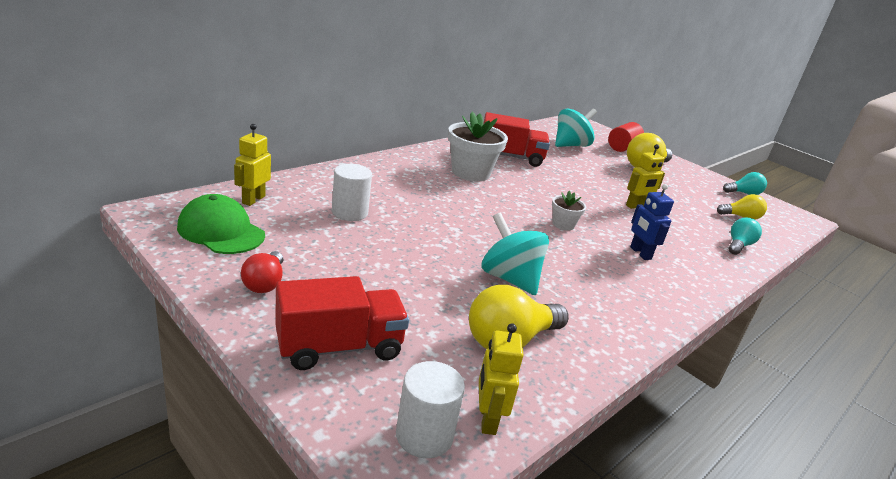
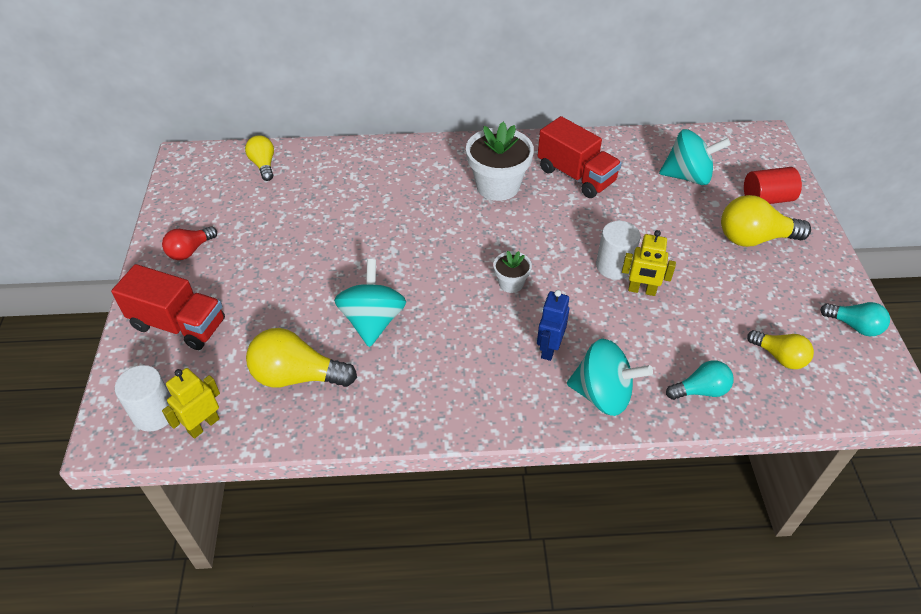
camera: 45 degrees right, 20 degrees up
(221, 231) = (210, 191): green cap -> none
(253, 199) = (263, 165): yellow robot -> yellow light bulb
(349, 212) = (322, 202): white cylinder -> white cylinder (614, 266)
(703, 266) = (602, 394): none -> turquoise spinning top

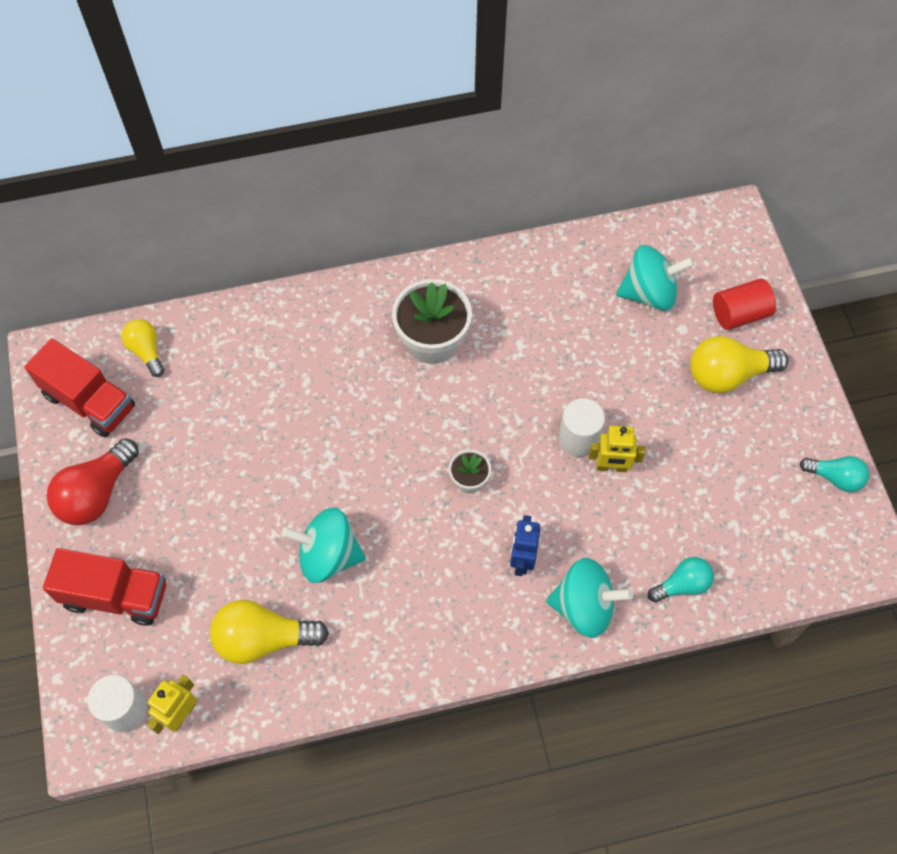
camera: 10 degrees left, 15 degrees up
(190, 251) = (97, 493): red light bulb -> red light bulb, size x1.64
(373, 321) = (328, 555): turquoise spinning top -> turquoise spinning top turned 75 degrees counterclockwise
(576, 176) = (521, 312): red truck -> red truck (89, 401)
(779, 357) = (759, 530): yellow light bulb -> none

